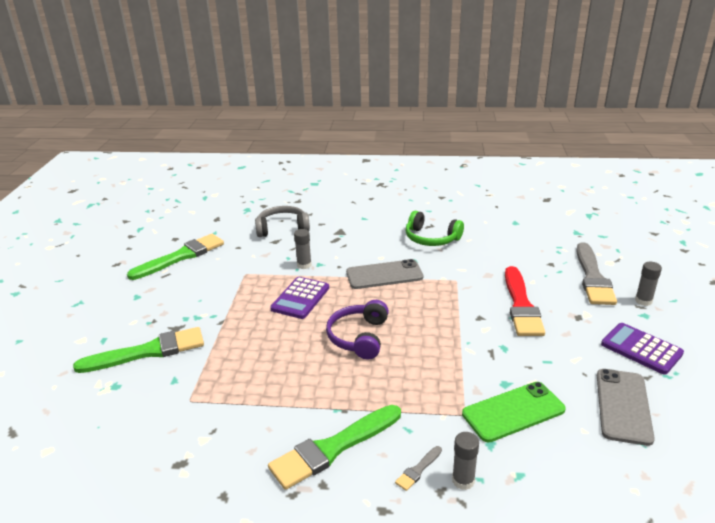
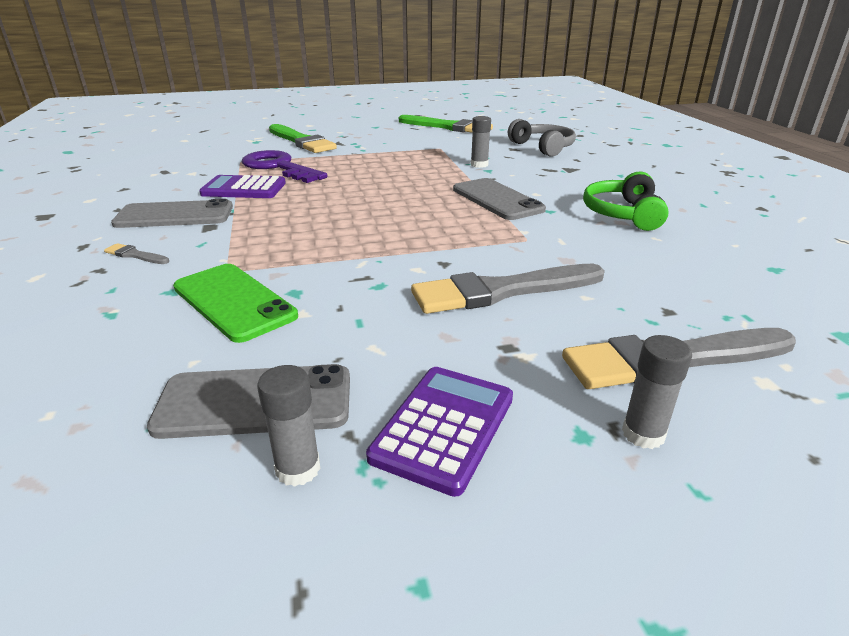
camera: 70 degrees right, 0 degrees up
(230, 374) = (278, 167): none -> purple key
(300, 298) = (414, 172): purple calculator -> purple calculator (244, 189)
(333, 448) = (175, 215): green brush -> grey phone
(359, 337) = (358, 203): purple headphones -> none
(463, 480) = (111, 280): grey glue stick -> grey glue stick (298, 469)
(521, 305) = (501, 291): red brush -> grey brush

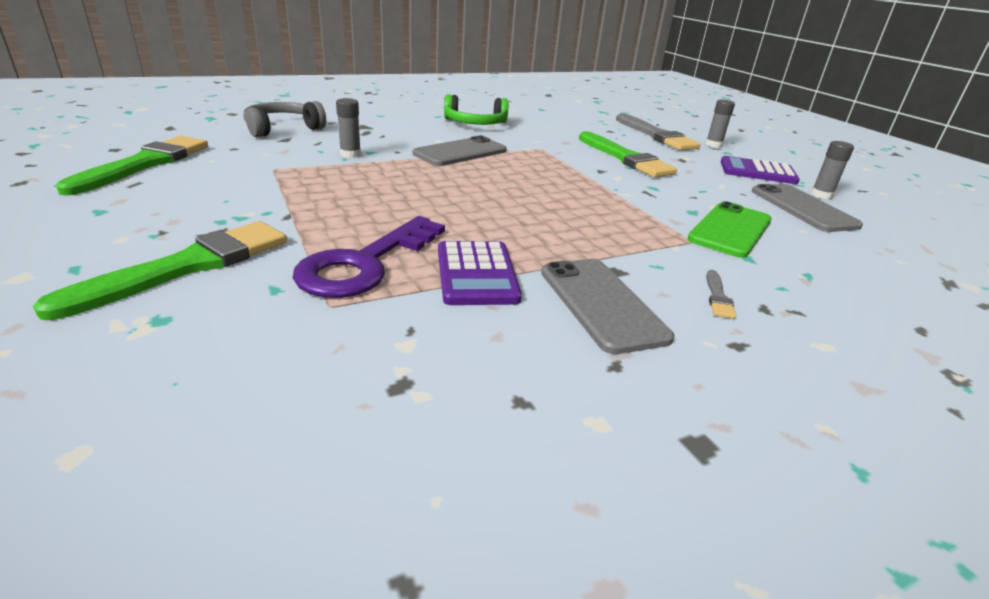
camera: 105 degrees left, 0 degrees up
(501, 291) = (625, 158): grey brush -> green brush

